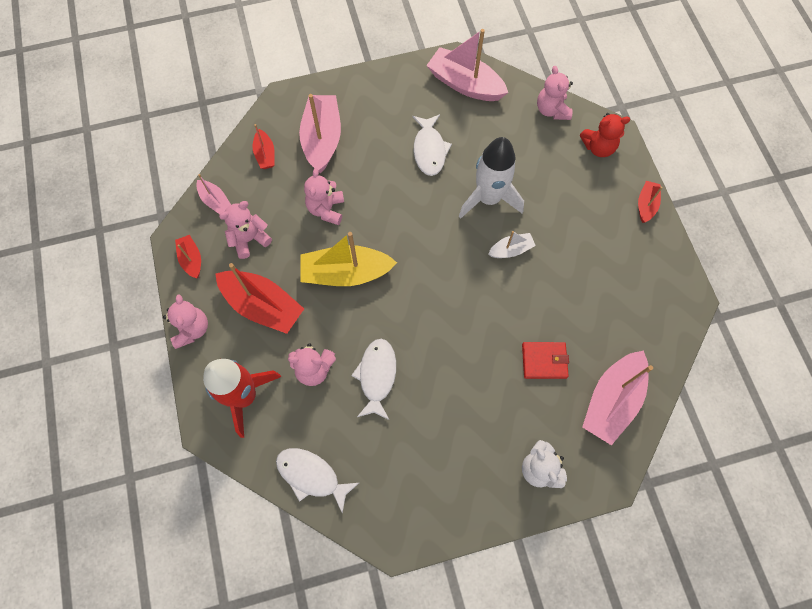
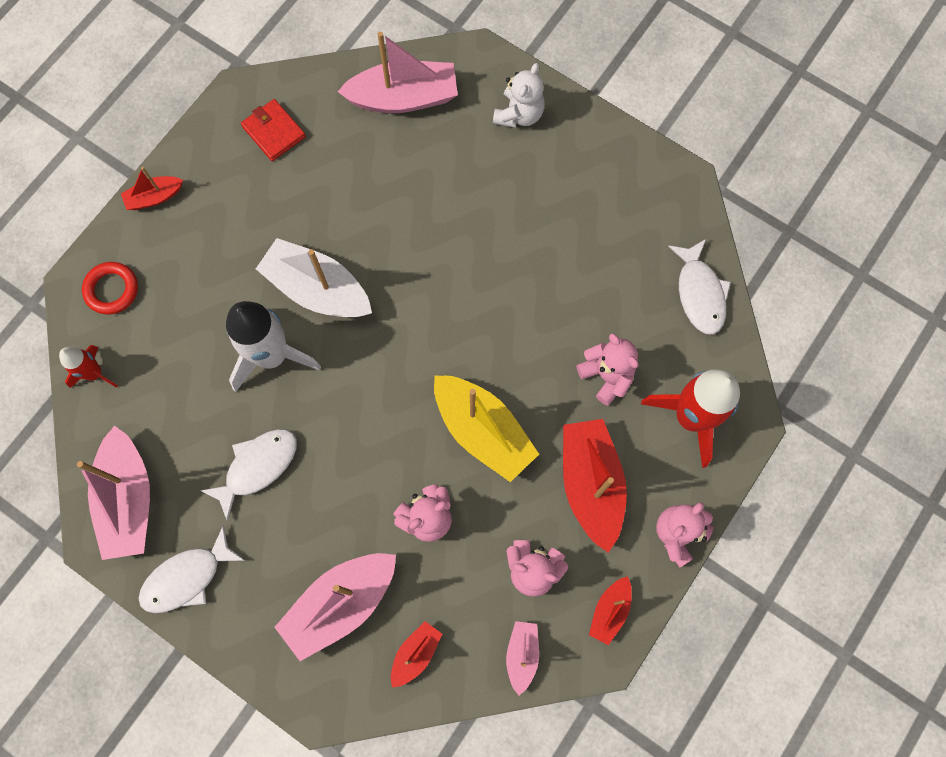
camera: 130 degrees left, 5 degrees up
(377, 376) = (561, 312): white fish -> white fish (187, 577)
(511, 250) = (317, 289): white boat -> white boat, size x1.94
(544, 361) = (414, 177): red wallet -> red wallet (274, 132)
(552, 110) = (94, 373): pink teddy bear -> red rocket
(598, 147) = (112, 290): red teddy bear -> red ring

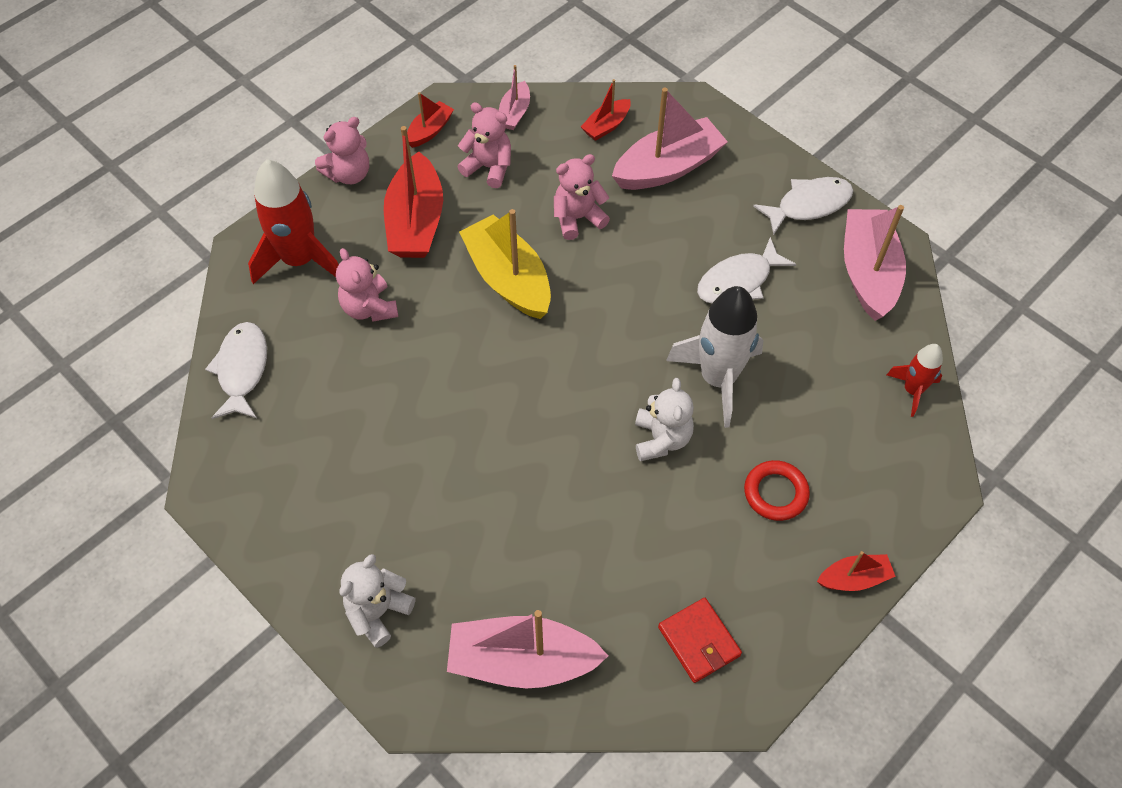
camera: 170 degrees left, 15 degrees down
(112, 290) = (900, 475): red ring -> red ring (775, 493)
(317, 289) = (661, 439): white boat -> white teddy bear

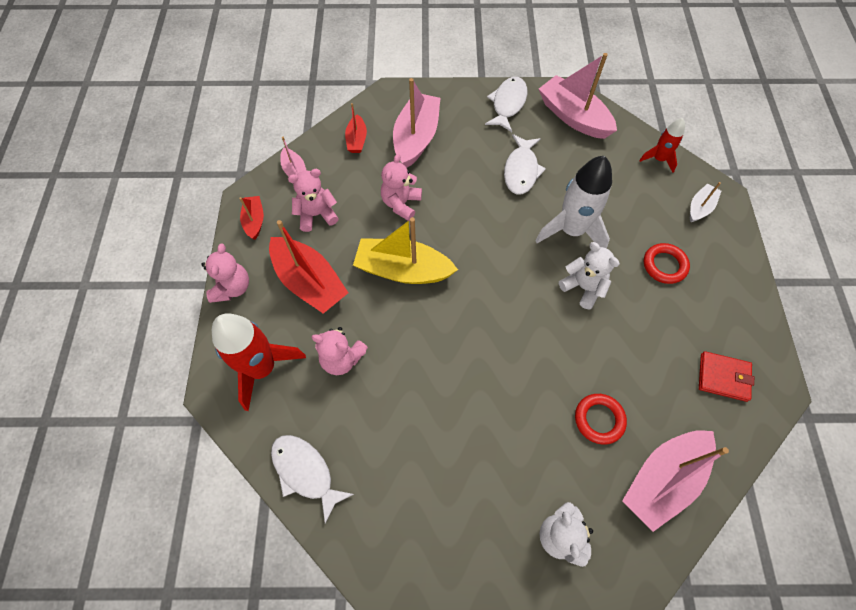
camera: 45 degrees left, 5 degrees up
(528, 559) = (599, 419): none -> red ring
(854, 578) = (744, 275): red boat -> none
(895, 475) = (700, 207): none -> white boat

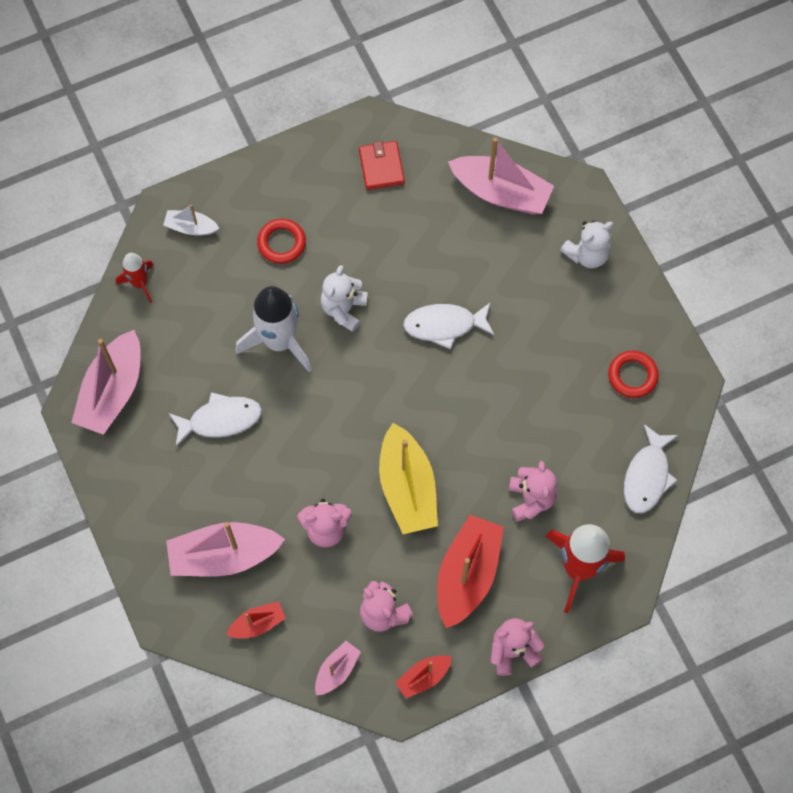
camera: 115 degrees left, 5 degrees up
(508, 104) = (123, 472): white fish -> white fish (444, 325)
(599, 419) = (474, 255): red ring -> red ring (632, 376)

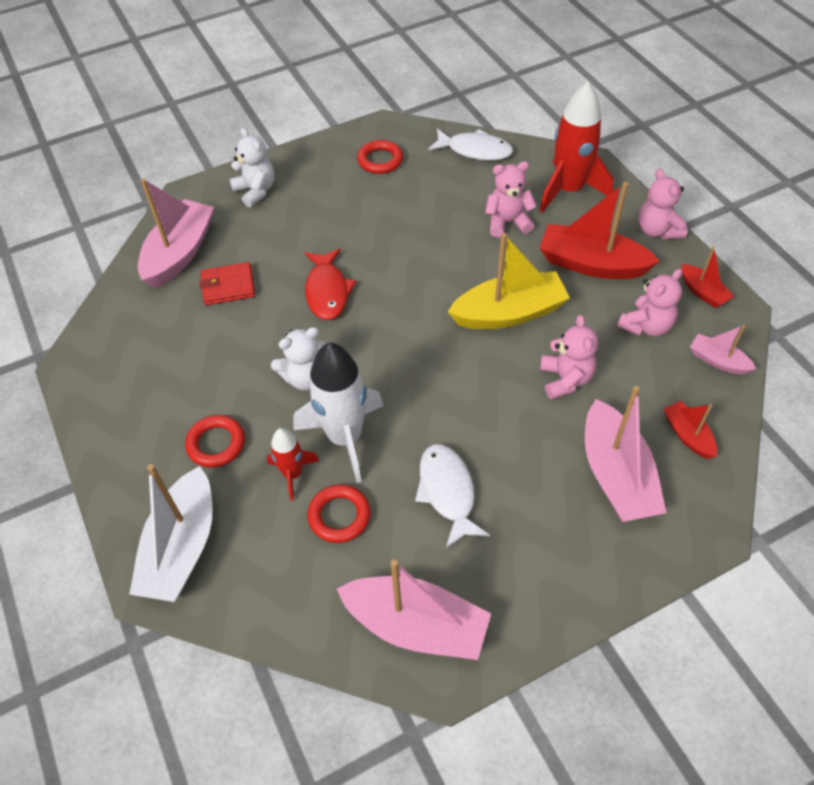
camera: 90 degrees left, 15 degrees down
(140, 283) = (258, 605): red rocket -> red rocket (293, 474)
(191, 227) = (182, 547): white boat -> white boat, size x1.94
(207, 338) = (339, 516): none -> red ring
(344, 309) = (305, 378): white teddy bear -> white teddy bear turned 45 degrees counterclockwise
(381, 167) = (131, 353): red wallet -> red wallet (228, 286)
(444, 325) = (327, 291): white fish -> red fish

